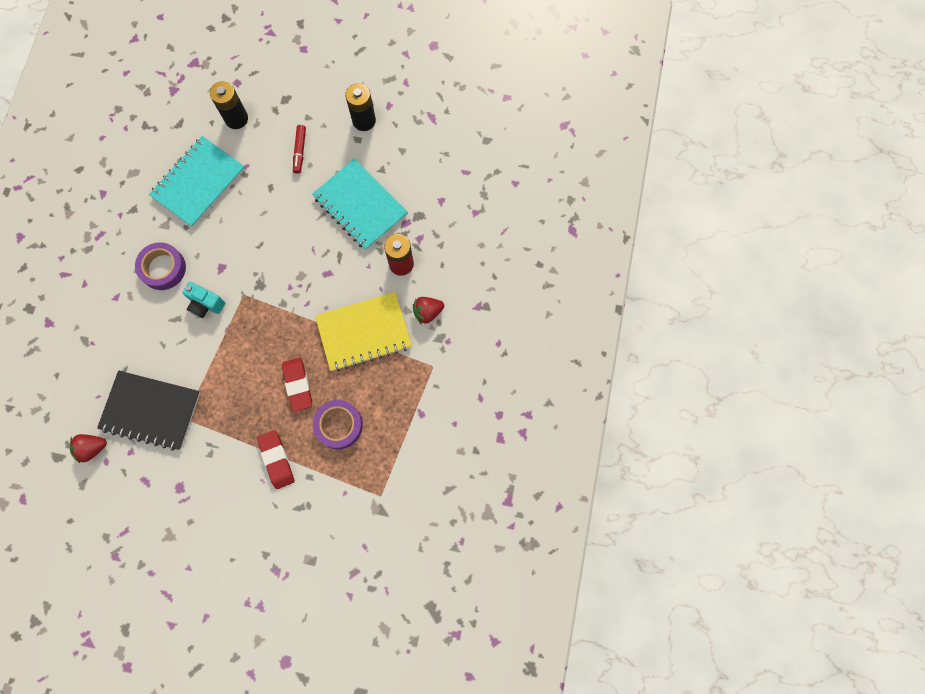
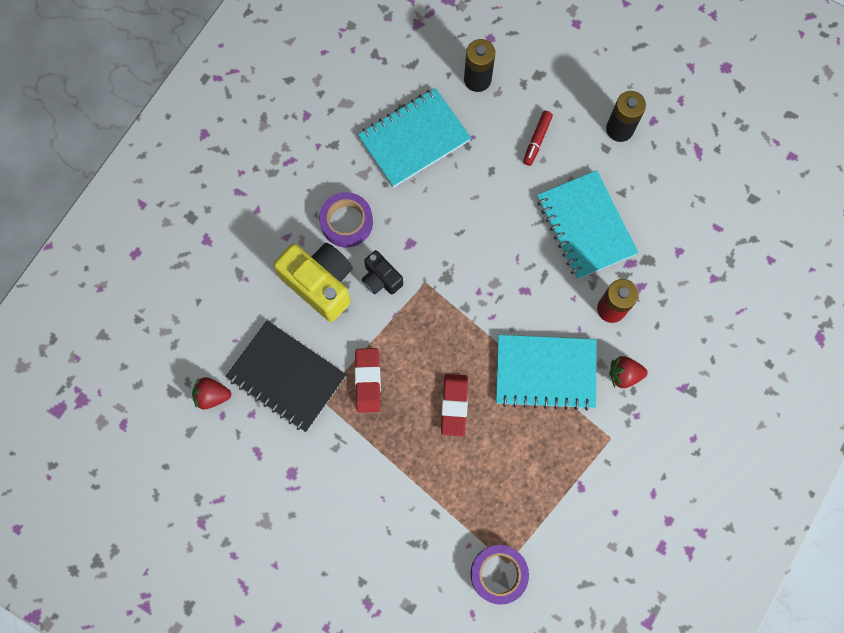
camera: 20 degrees right, 0 degrees up
(156, 325) = (320, 284): none -> yellow camera
(206, 304) = (381, 279): turquoise camera -> black camera
(276, 460) = (406, 481): red eraser -> red eraser (368, 381)
(339, 425) = (485, 467): purple tape -> purple tape (498, 574)
(364, 332) = (545, 372): yellow notebook -> turquoise notebook

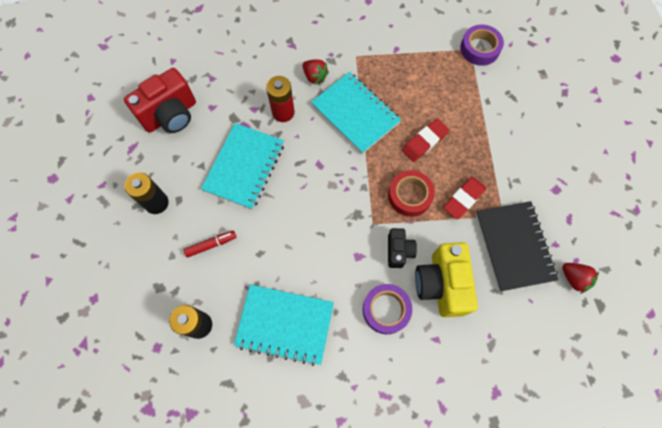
camera: 135 degrees left, 5 degrees down
(418, 338) = (410, 195): none -> red tape
(703, 209) = (171, 115): none -> red camera

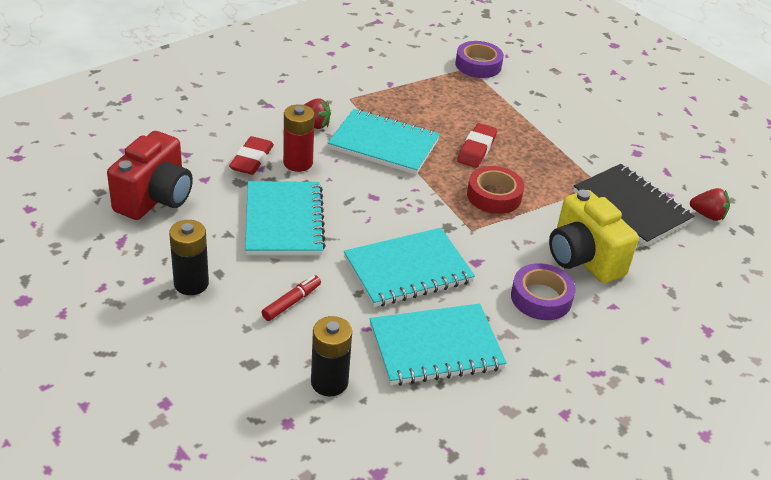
camera: 30 degrees left, 30 degrees down
(305, 245) = (408, 270): none -> turquoise notebook
(398, 251) = (517, 244): black camera -> none
(464, 199) = (552, 183): red eraser -> red eraser (251, 159)

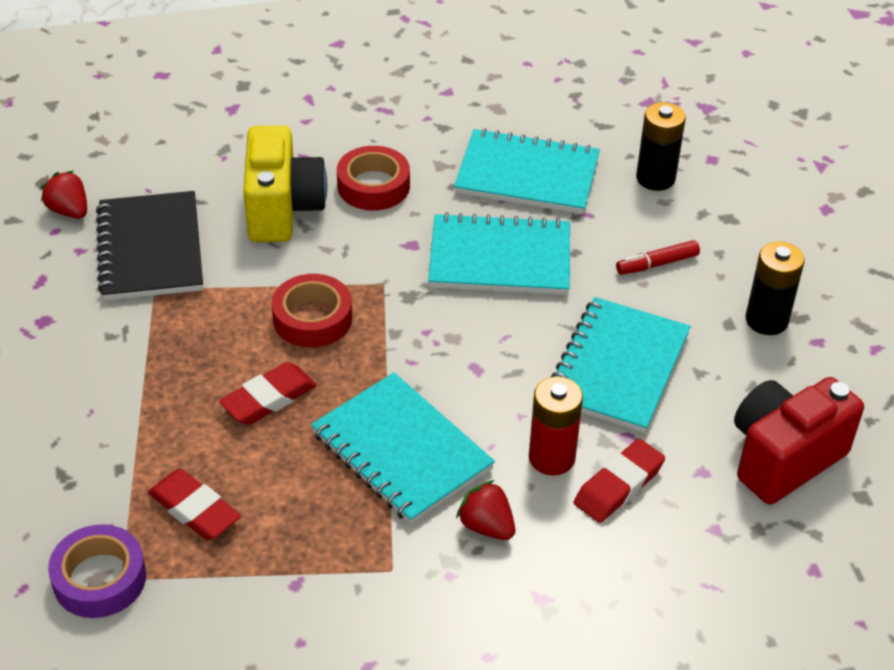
camera: 150 degrees left, 5 degrees up
(464, 96) = (194, 509): none -> red eraser
(541, 298) = (373, 186): purple tape -> red tape

